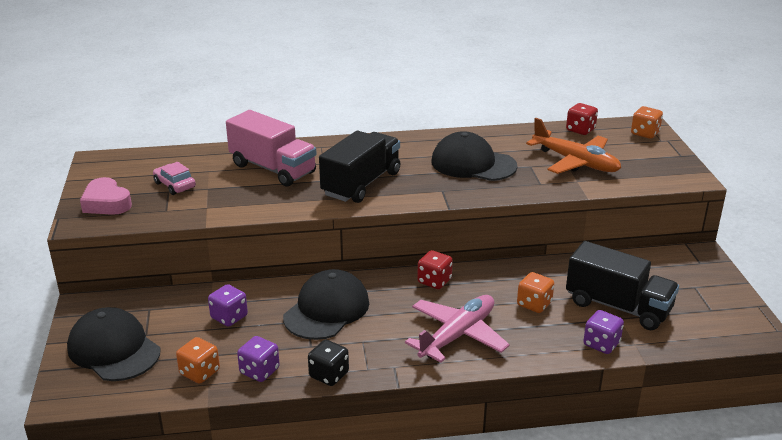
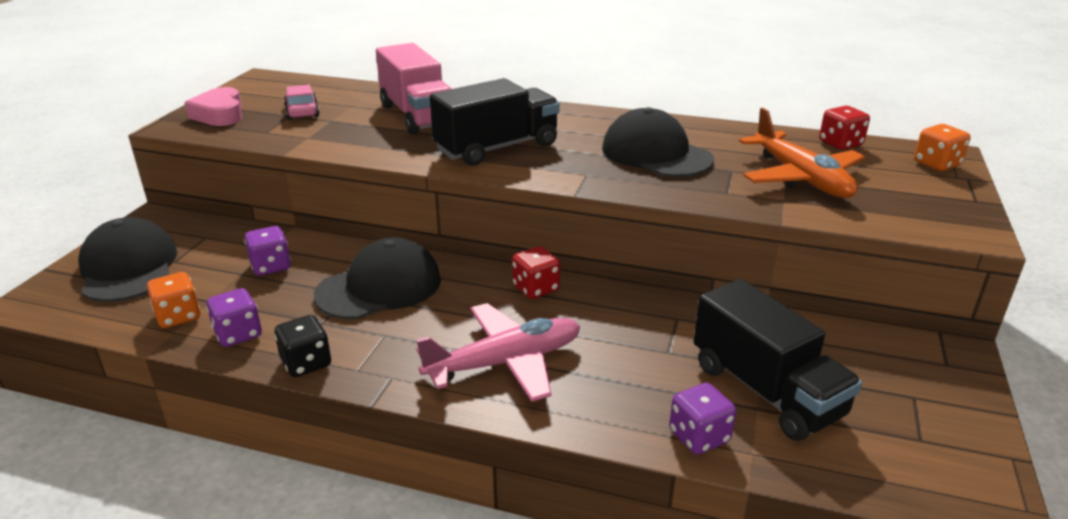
camera: 25 degrees right, 0 degrees up
(534, 304) = (643, 352): orange dice -> none

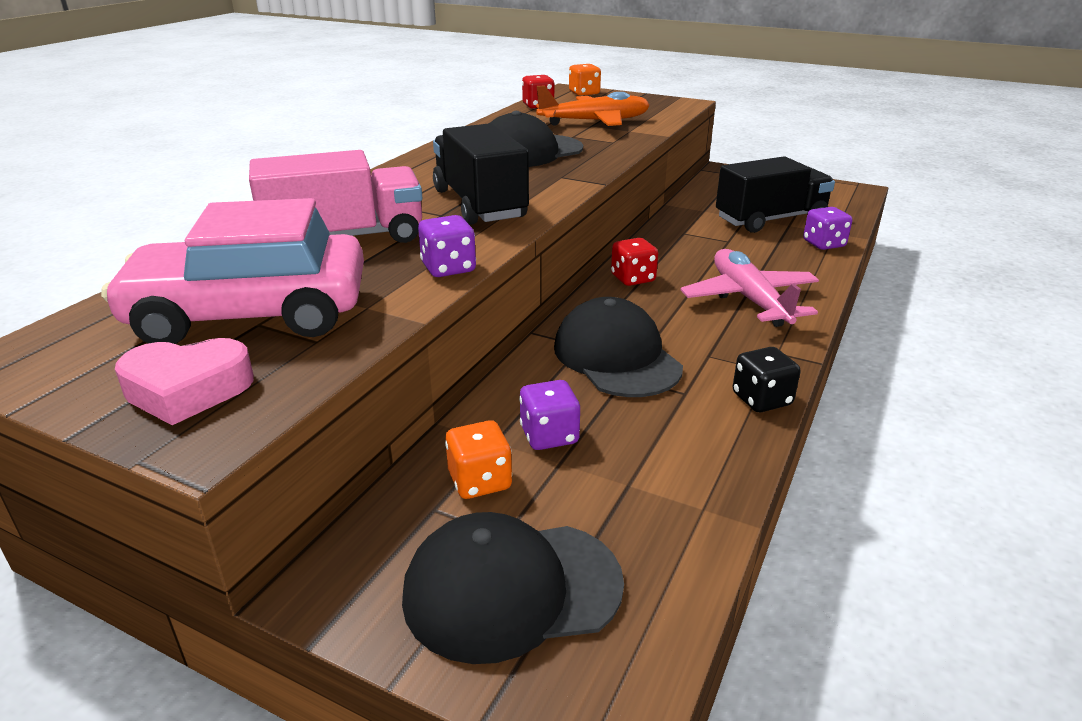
camera: 80 degrees left, 0 degrees up
(178, 316) = (667, 508): orange dice -> orange dice (480, 481)
(238, 334) = (709, 450): purple dice -> purple dice (448, 268)
(302, 111) = (250, 313): pink car -> pink car, size x2.38

